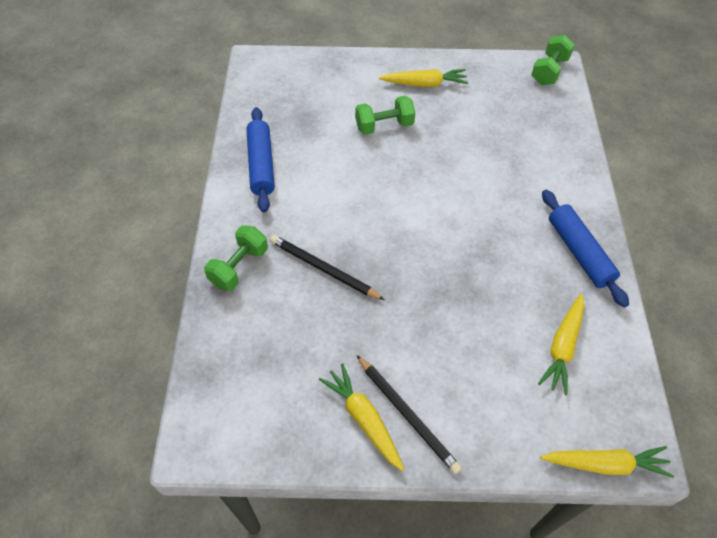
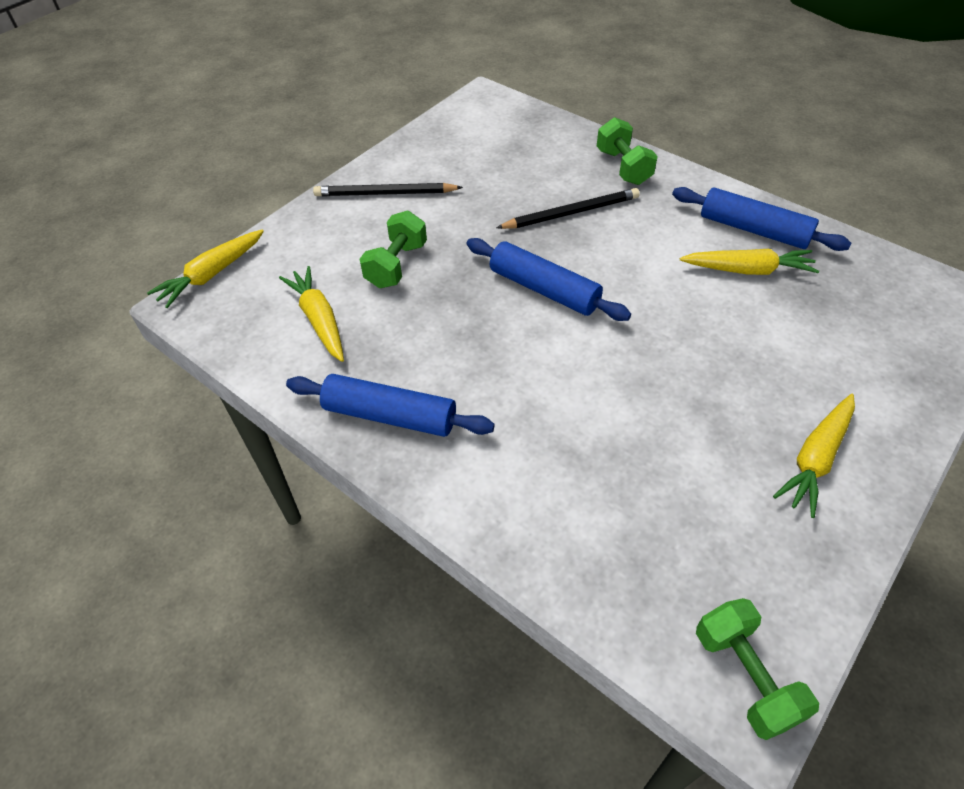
camera: 130 degrees right, 5 degrees down
(364, 419) = (409, 171): yellow carrot -> yellow carrot (747, 270)
(384, 126) = (749, 361): green dumbbell -> green dumbbell (396, 265)
(414, 240) = (544, 289): none -> blue rolling pin

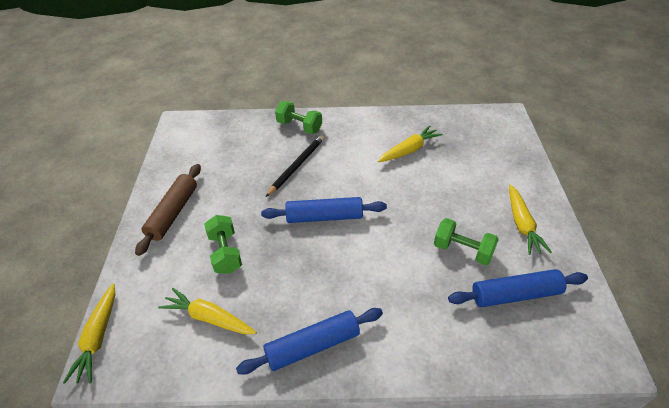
camera: 40 degrees left, 5 degrees down
(385, 194) = (173, 213): black pencil -> brown rolling pin
(745, 676) = (595, 348): green dumbbell -> green dumbbell (462, 250)
(754, 230) = (392, 128): blue rolling pin -> blue rolling pin (515, 295)

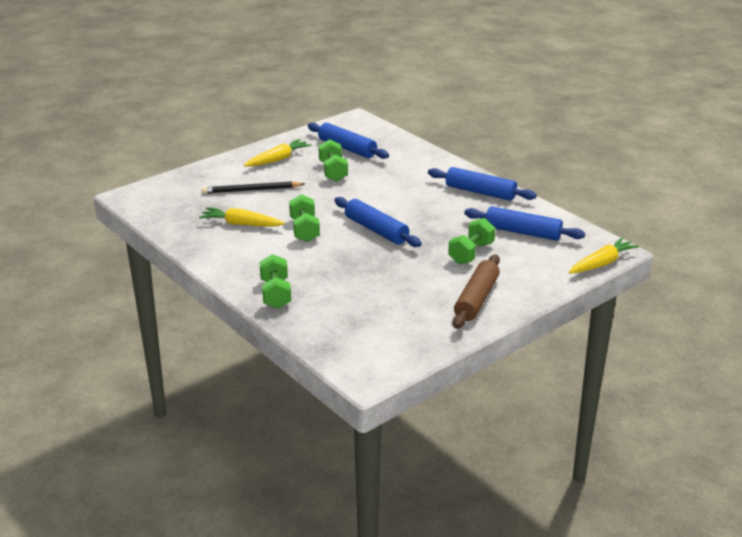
camera: 130 degrees left, 15 degrees down
(173, 213) = (476, 299): brown rolling pin -> brown rolling pin turned 45 degrees counterclockwise
(209, 318) = (522, 232): yellow carrot -> blue rolling pin
(296, 166) = (336, 268): black pencil -> black pencil (251, 190)
(367, 177) = (304, 230): none -> green dumbbell

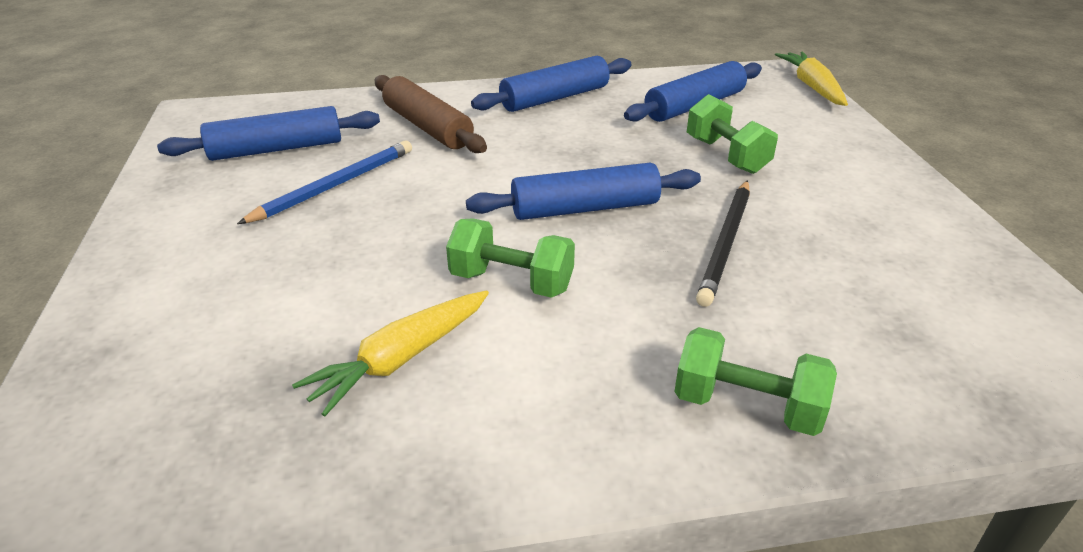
camera: 60 degrees left, 5 degrees up
(251, 190) = (274, 297): black pencil -> black pencil (726, 244)
(277, 159) = (202, 226): yellow carrot -> none
(333, 171) = (335, 185): green dumbbell -> blue pencil
(476, 299) = (868, 192): brown rolling pin -> brown rolling pin (427, 127)

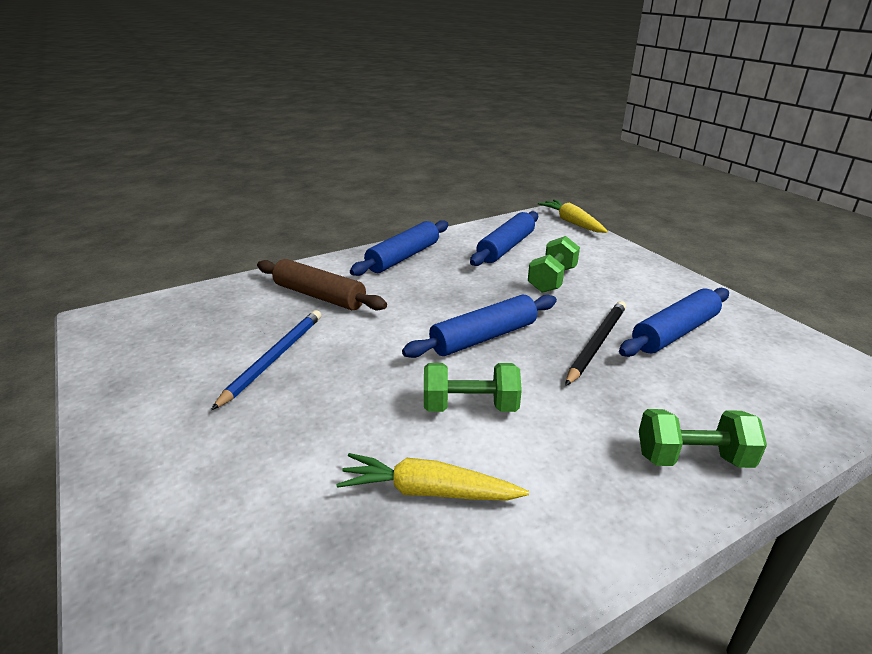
camera: 20 degrees left, 5 degrees down
(276, 149) = (200, 337): blue rolling pin -> blue rolling pin (674, 332)
(401, 359) = (428, 491): yellow carrot -> yellow carrot turned 75 degrees clockwise
(726, 155) = (552, 280): green dumbbell -> green dumbbell turned 75 degrees clockwise
(726, 244) = (596, 343): black pencil -> black pencil turned 150 degrees counterclockwise

